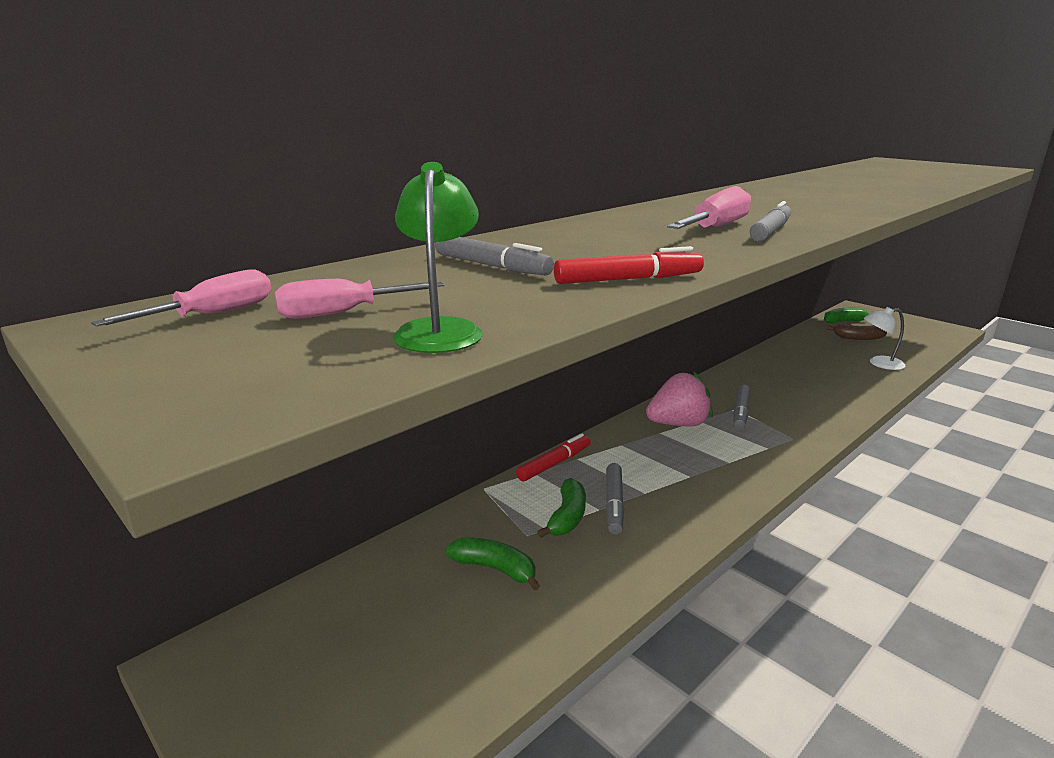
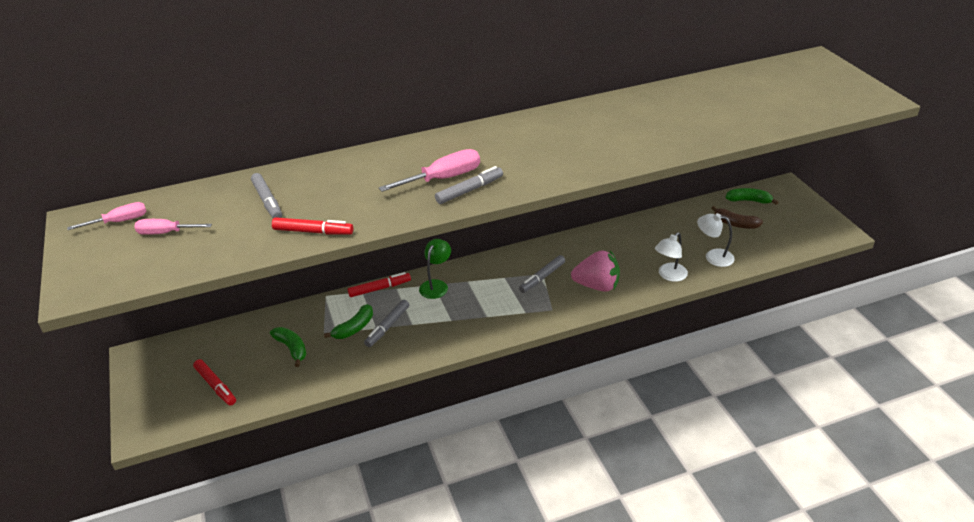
camera: 25 degrees right, 15 degrees up
(402, 668) = (215, 385): none -> red marker
(440, 330) = (189, 256): green lamp -> green lamp (436, 285)
(678, 424) = (487, 277): pink strawberry -> pink strawberry (597, 286)
(864, 385) = (669, 275): none -> white lamp

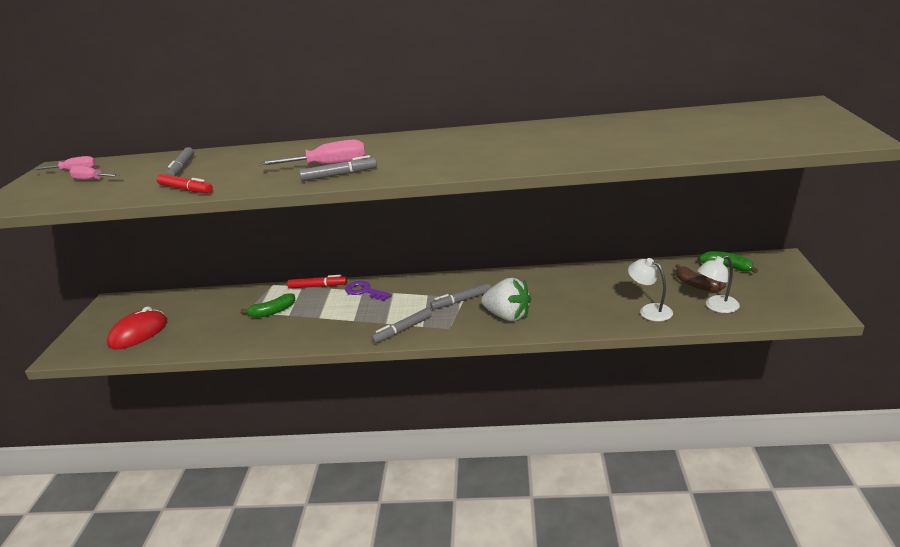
camera: 25 degrees right, 10 degrees down
(215, 385) = (138, 333): red marker -> red mouse
(292, 348) = (214, 318): green banana -> none
(388, 326) = (299, 315): grey marker -> grey marker (403, 330)
(436, 285) = (364, 291): green lamp -> purple key
(597, 286) = (508, 316): pink strawberry -> white strawberry
(669, 275) = (588, 319): white lamp -> white lamp (716, 307)

